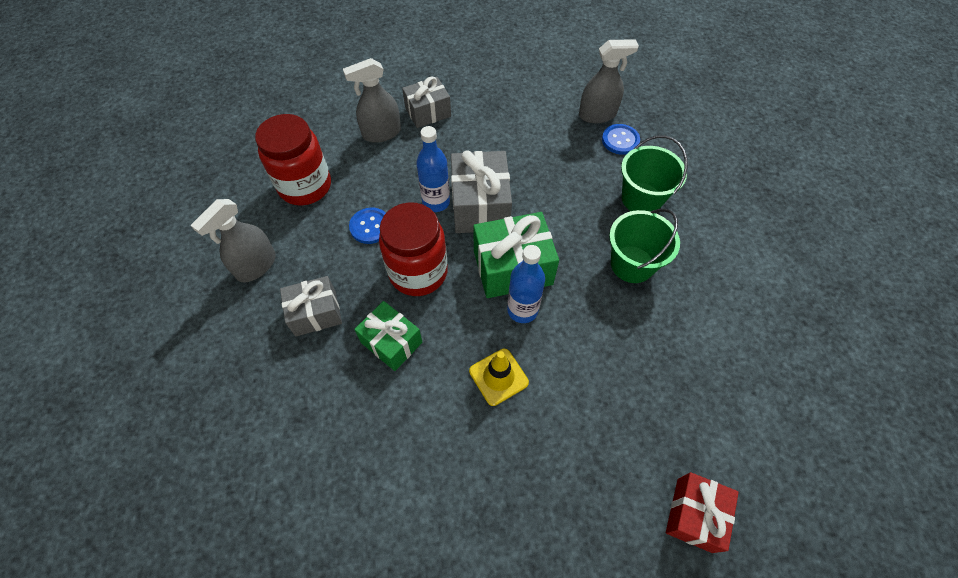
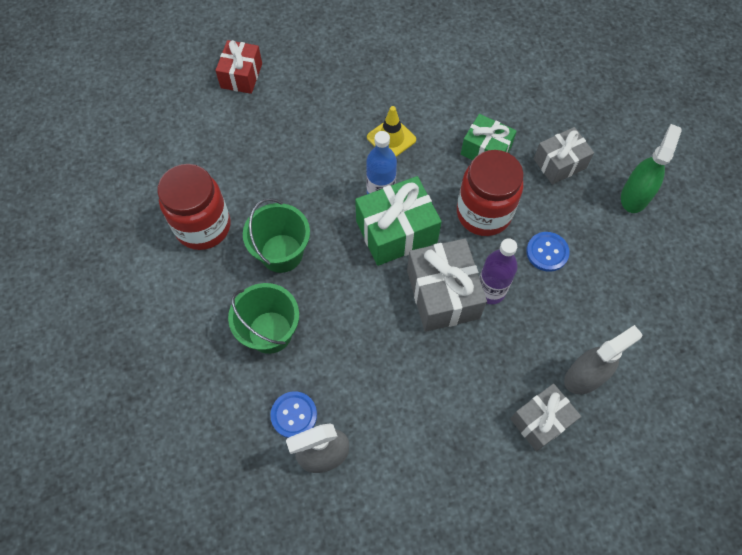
camera: 170 degrees right, 5 degrees up
(256, 266) = (635, 196): grey spray bottle -> green spray bottle
(305, 186) = (635, 288): red jar -> red jar (203, 226)
(436, 202) = (490, 291): blue bottle -> purple bottle

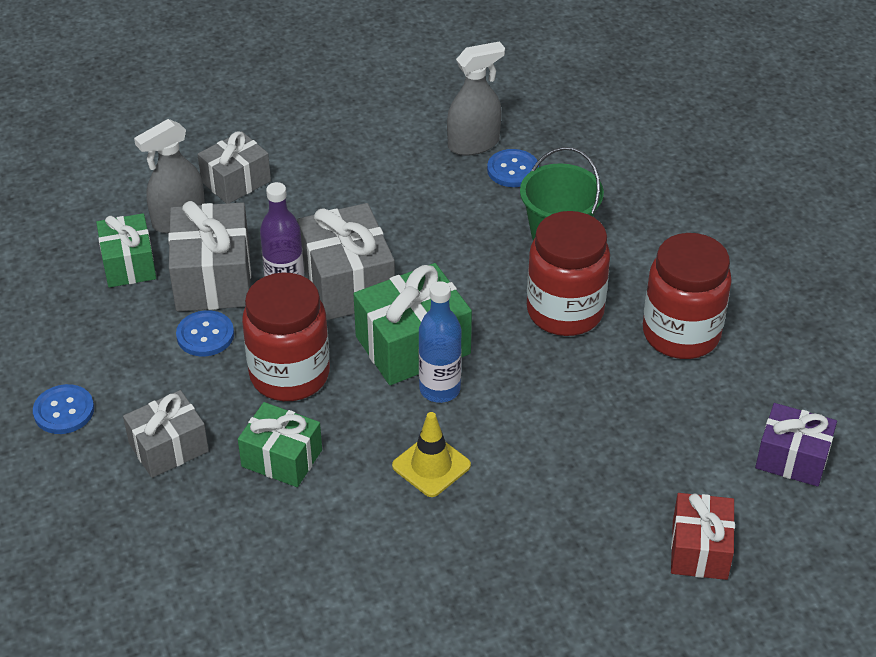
camera: 175 degrees right, 20 degrees down
(165, 127) = (792, 458): none -> purple gift
(281, 253) = (565, 311): green bucket -> red jar
(548, 307) = (213, 278): none -> grey gift
(617, 328) = (129, 264): none -> green gift
(635, 196) = (64, 411): green spray bottle -> blue button

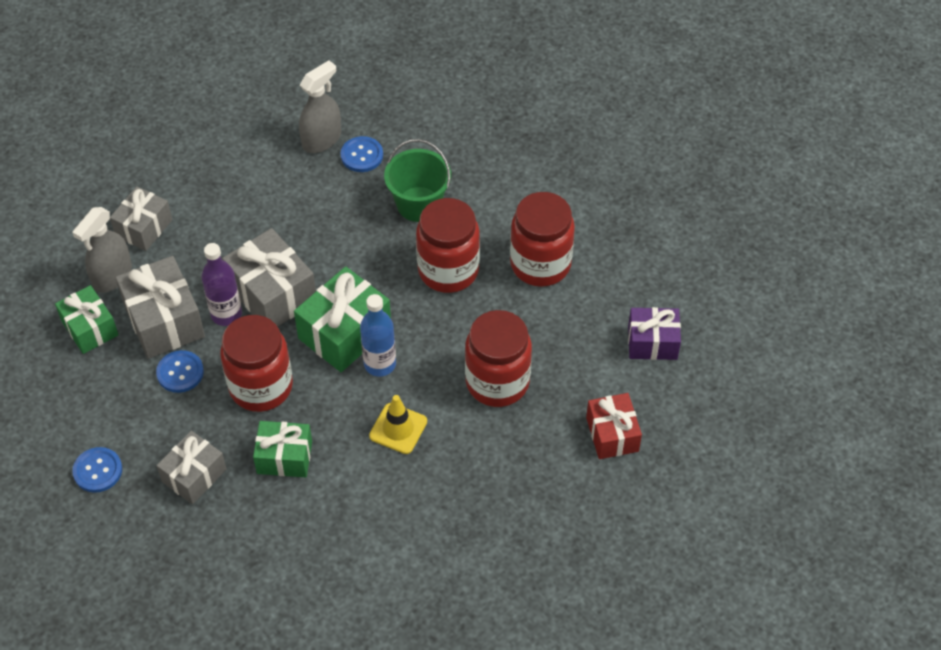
camera: 20 degrees left, 10 degrees up
(575, 448) = (497, 382): none -> red jar

